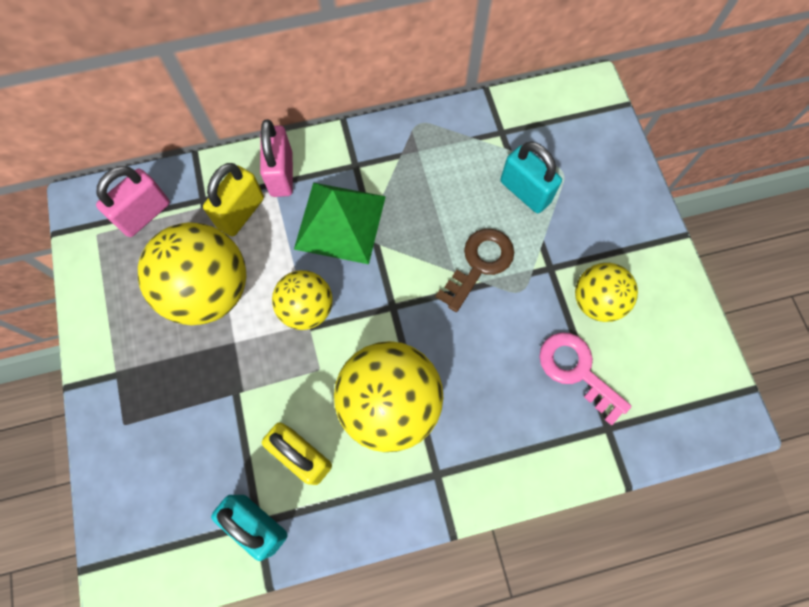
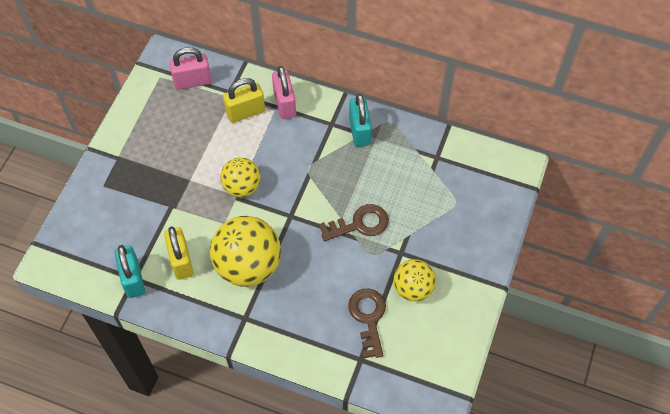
camera: 35 degrees right, 10 degrees down
(209, 290) = (197, 144): yellow ball -> none
(281, 174) = (284, 104): pink padlock -> pink padlock turned 45 degrees counterclockwise
(340, 222) = (297, 151): green pyramid -> none
(525, 192) = (421, 200): turquoise padlock -> turquoise padlock (359, 131)
(576, 371) = (368, 318): pink key -> brown key

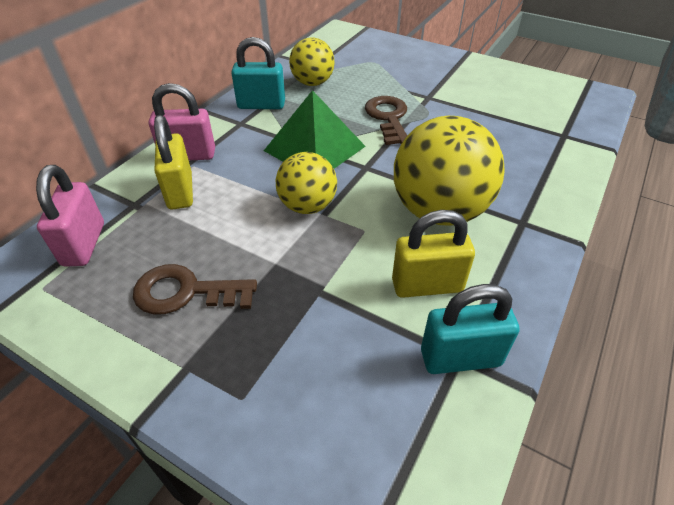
camera: 80 degrees left, 15 degrees down
(307, 179) = (314, 148): none -> green pyramid
(368, 318) = (510, 124): brown key -> brown key (185, 292)
(413, 288) = (472, 94): yellow ball -> yellow ball (312, 83)

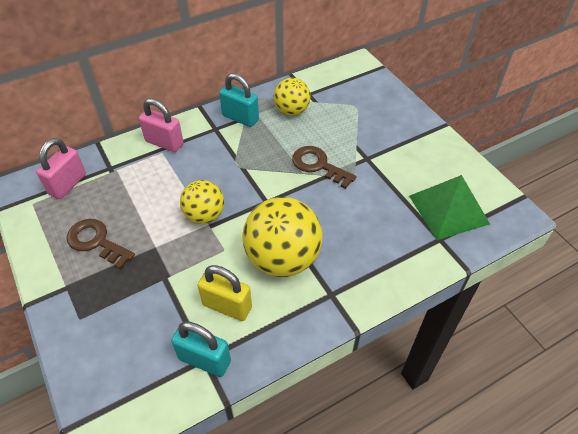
camera: 30 degrees right, 5 degrees up
(180, 191) = (140, 170): yellow padlock -> none
(314, 148) = (245, 171): green pyramid -> green pyramid (448, 209)
(388, 118) = (318, 165): brown key -> brown key turned 75 degrees counterclockwise

